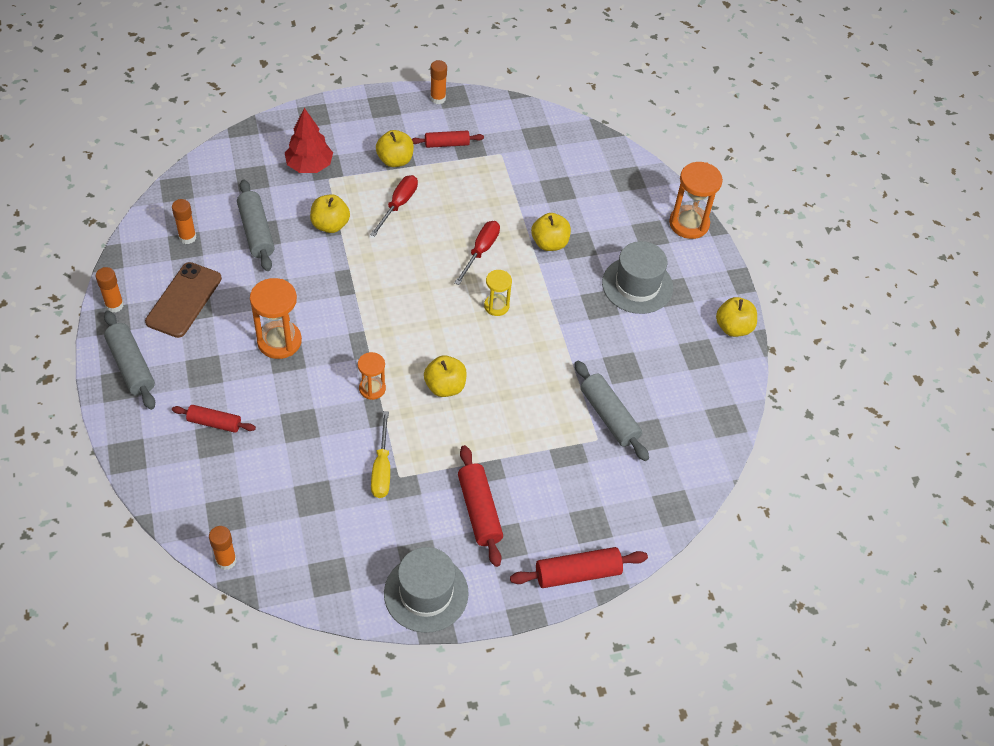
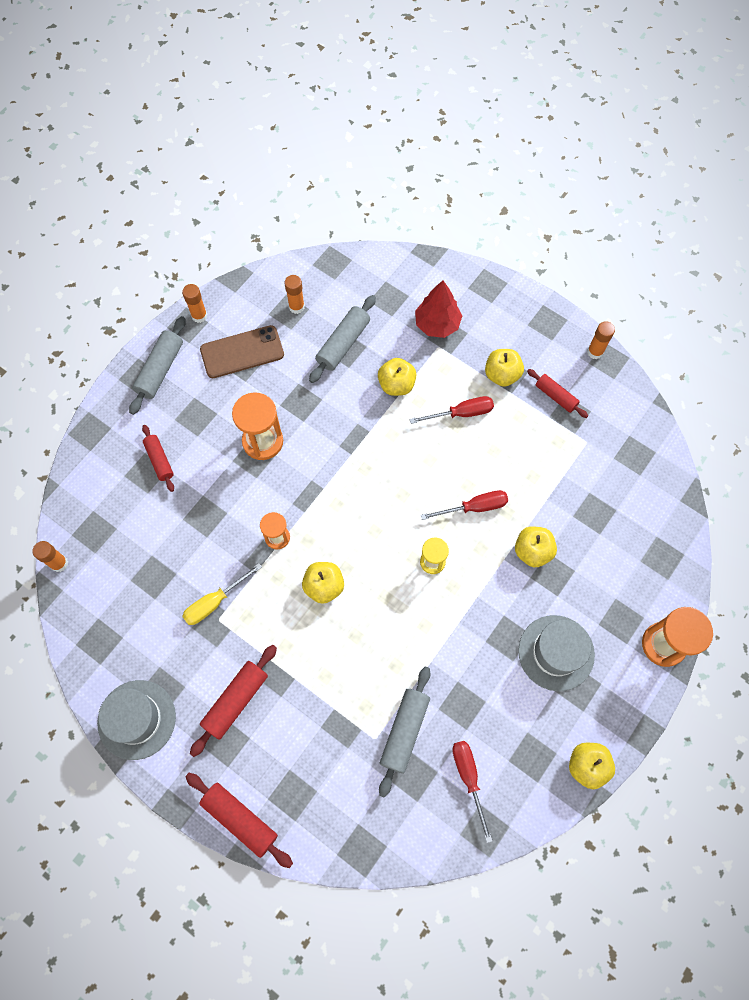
camera: 55 degrees right, 15 degrees up
(680, 402) = (469, 778): none -> red screwdriver

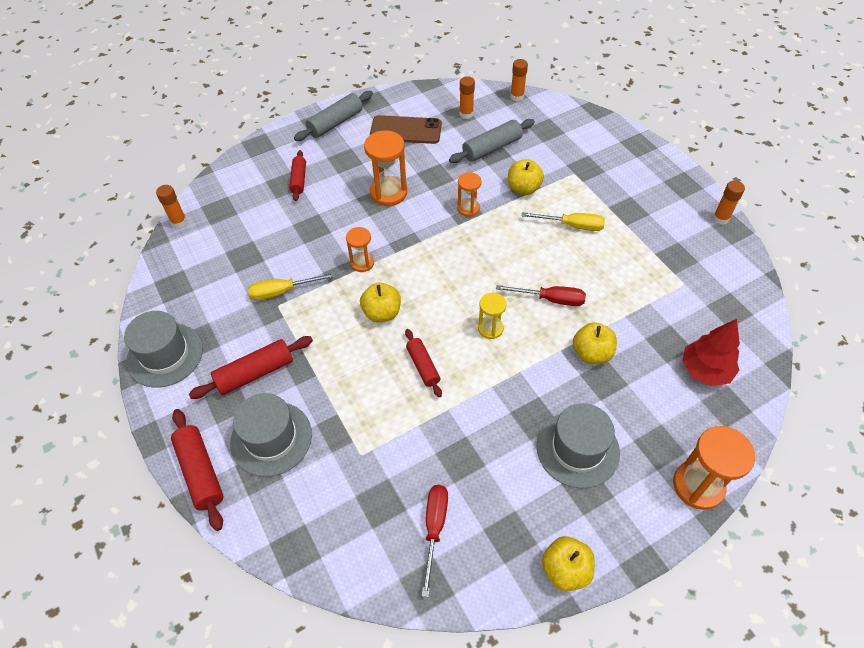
camera: 25 degrees right, 15 degrees down
(199, 316) = (385, 99): orange glue stick -> orange glue stick (517, 96)
(287, 759) = (271, 438): none -> grey hat
(352, 430) = (468, 208): none -> orange hourglass
(404, 731) = (392, 459): grey rolling pin -> none
(437, 324) = (580, 158): red tree -> red tree (705, 370)
(461, 413) = (572, 226): red screwdriver -> yellow screwdriver
(502, 375) = (623, 209): yellow apple -> none
(555, 396) = (668, 240): red rolling pin -> red rolling pin (423, 366)

